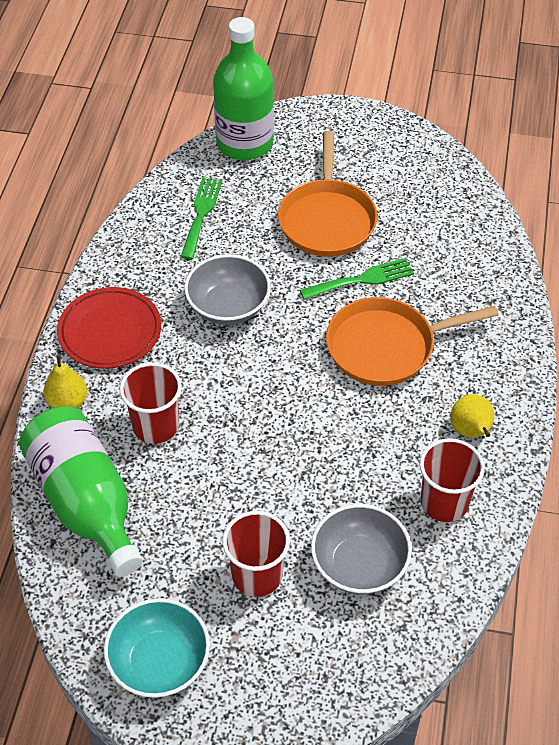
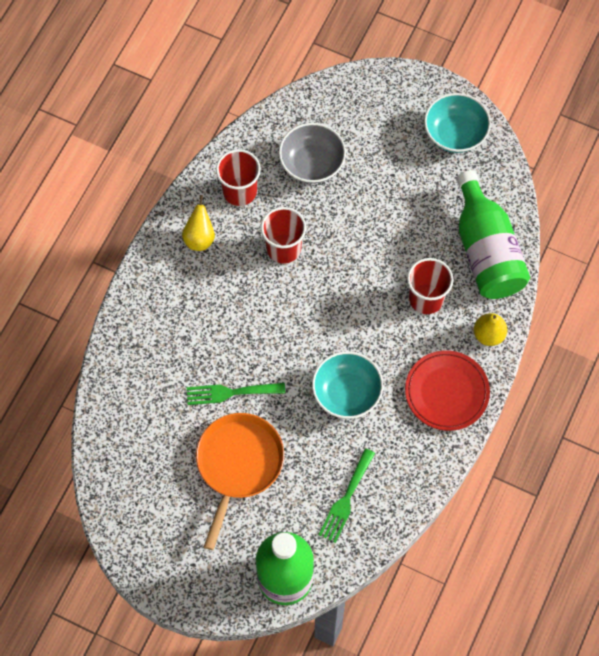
camera: 165 degrees left, 15 degrees up
(228, 306) = (346, 393): grey bowl -> turquoise bowl
(257, 575) = (381, 172): red cup -> red cup (283, 248)
(386, 347) = (234, 324): orange pan -> none

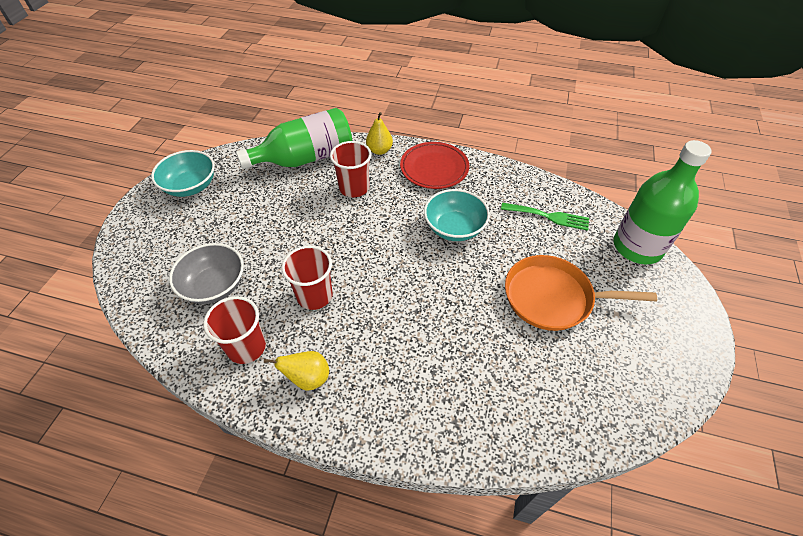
camera: 100 degrees left, 15 degrees down
(230, 393) = (482, 316): green fork -> none

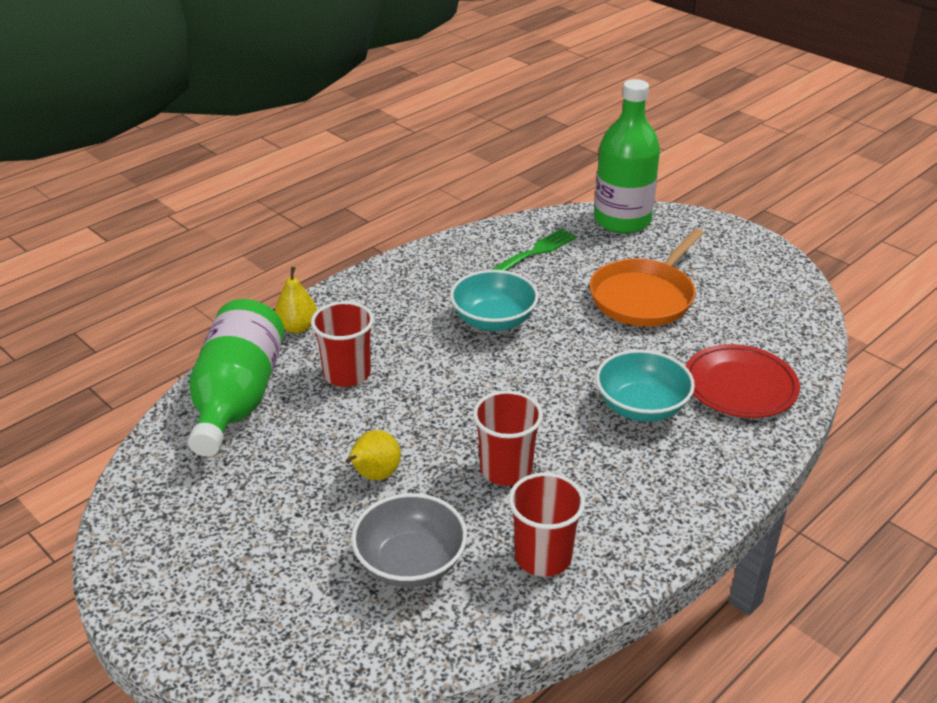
camera: 60 degrees left, 15 degrees down
(191, 186) = (166, 540): turquoise bowl -> turquoise bowl (641, 407)
(308, 378) = (627, 513): yellow pear -> yellow pear (374, 475)
(434, 168) = (379, 297): red plate -> red plate (740, 386)

